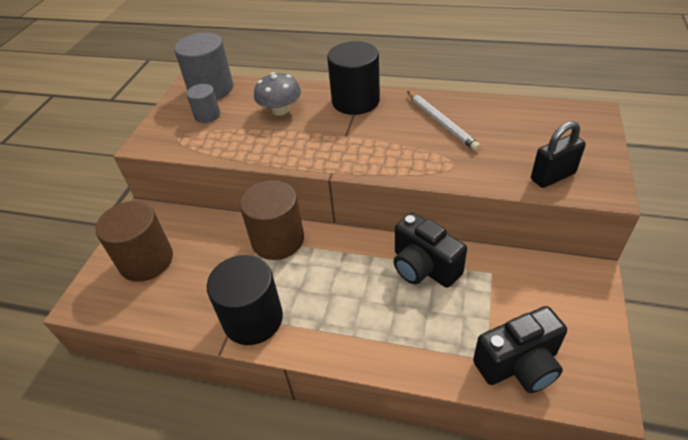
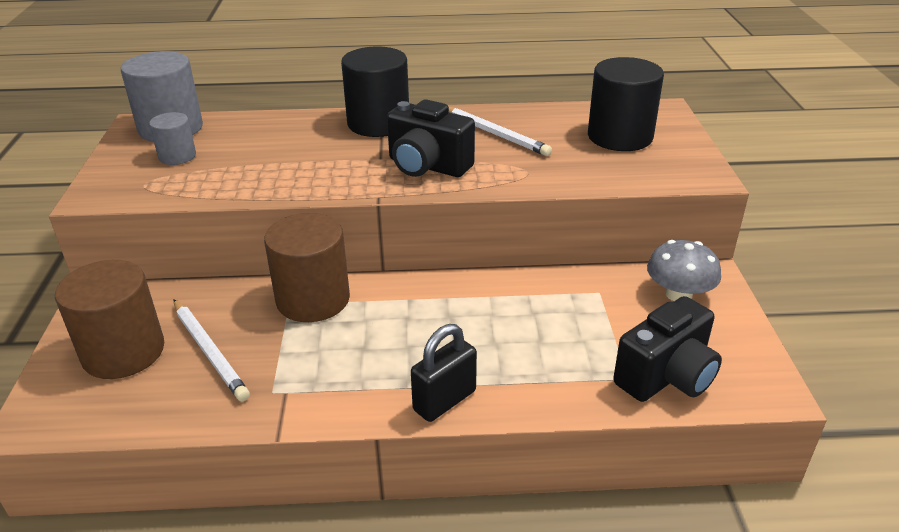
camera: 20 degrees left, 10 degrees down
(198, 271) = (209, 351): none -> white pencil
(253, 319) = (311, 391): black cylinder -> black cylinder (620, 137)
(280, 110) = (281, 141): grey mushroom -> grey mushroom (678, 294)
(424, 267) = (516, 299): black camera -> black camera (427, 166)
(552, 176) = (643, 170): black padlock -> black padlock (444, 400)

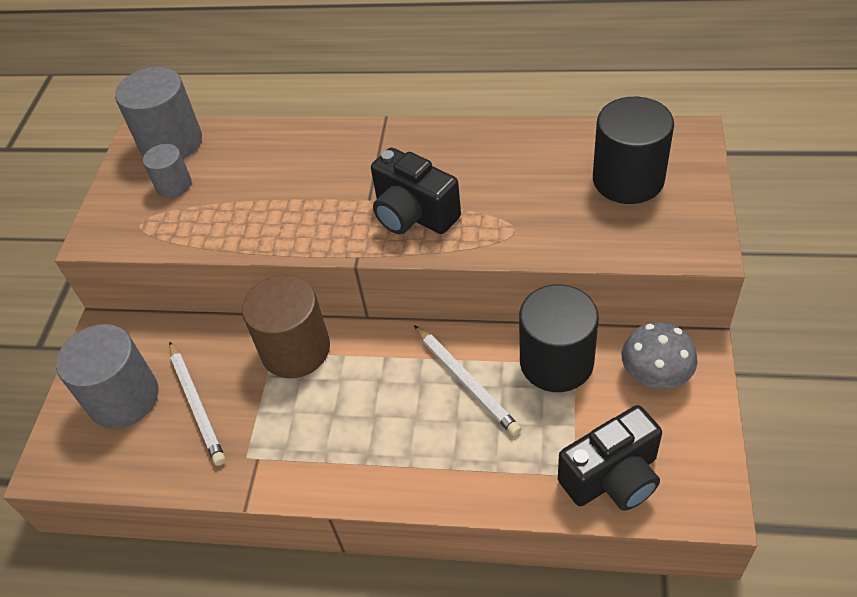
camera: 15 degrees right, 15 degrees up
(123, 352) = (124, 398): brown cylinder -> grey cylinder
(378, 123) = (376, 145): black cylinder -> black cylinder (556, 362)
(444, 400) = (396, 483): black padlock -> none
(495, 134) = (494, 167): white pencil -> white pencil (466, 381)

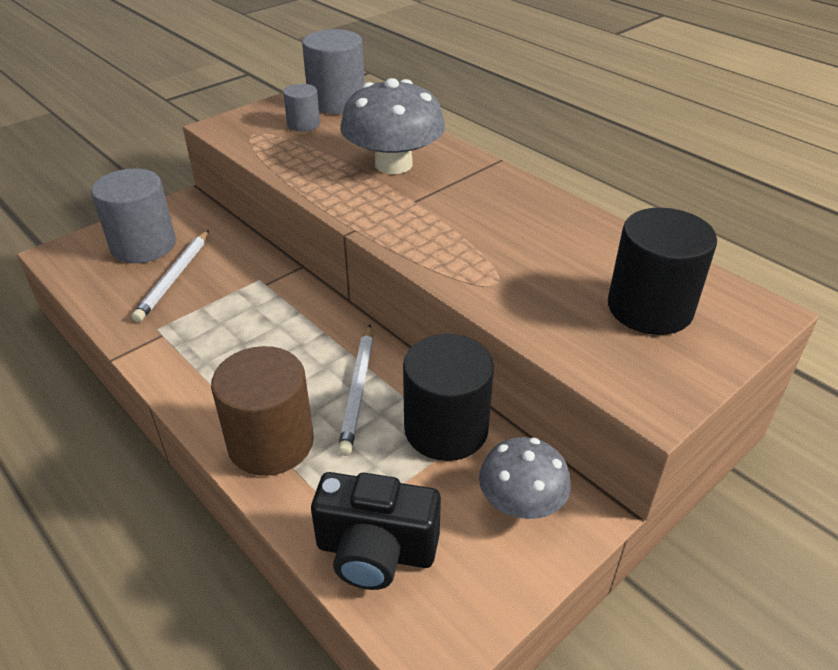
camera: 35 degrees right, 10 degrees down
(295, 350) = (274, 287): brown cylinder -> brown cylinder (271, 443)
(308, 176) = (393, 164): none -> grey mushroom
(413, 215) = (432, 228): black camera -> none

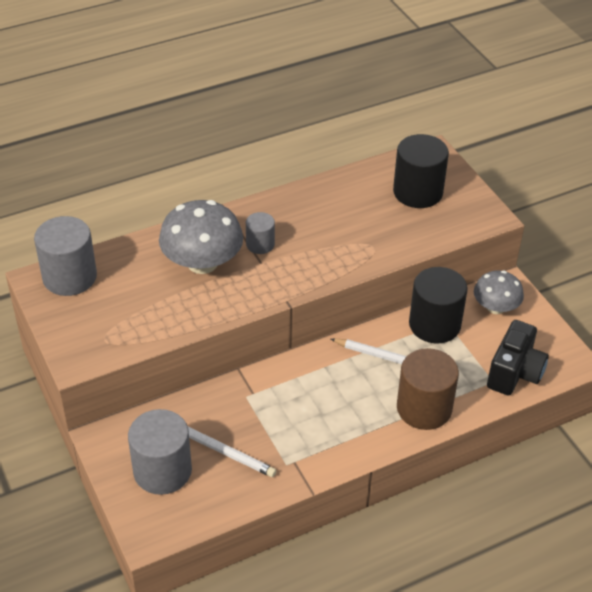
camera: 75 degrees left, 5 degrees up
(303, 124) = (104, 305): grey cylinder -> grey cylinder (260, 244)

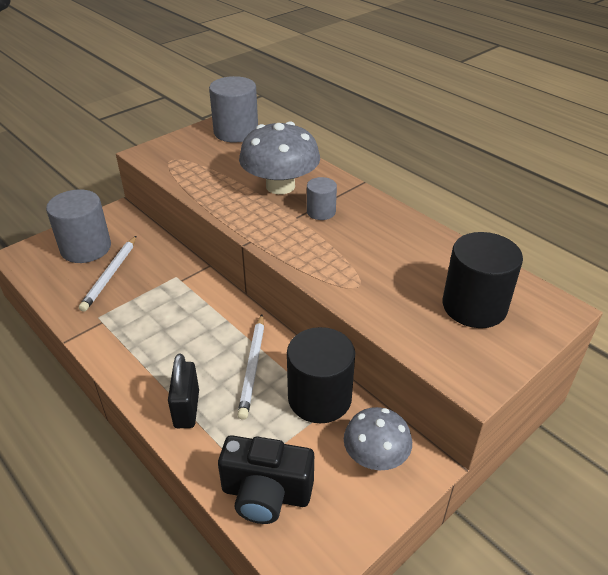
camera: 75 degrees right, 5 degrees down
(424, 408) = (187, 409): brown cylinder -> black padlock

